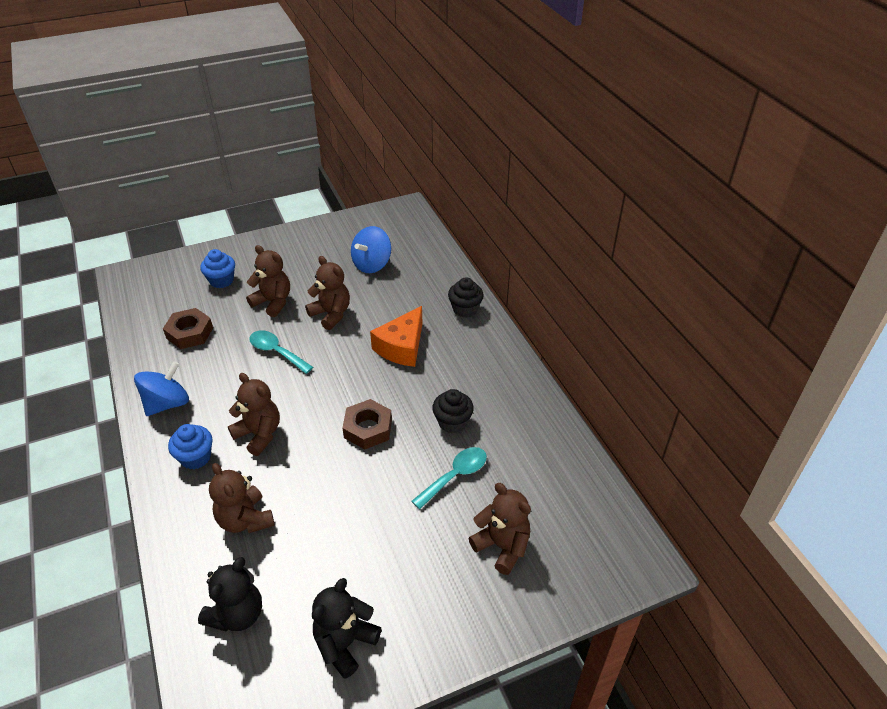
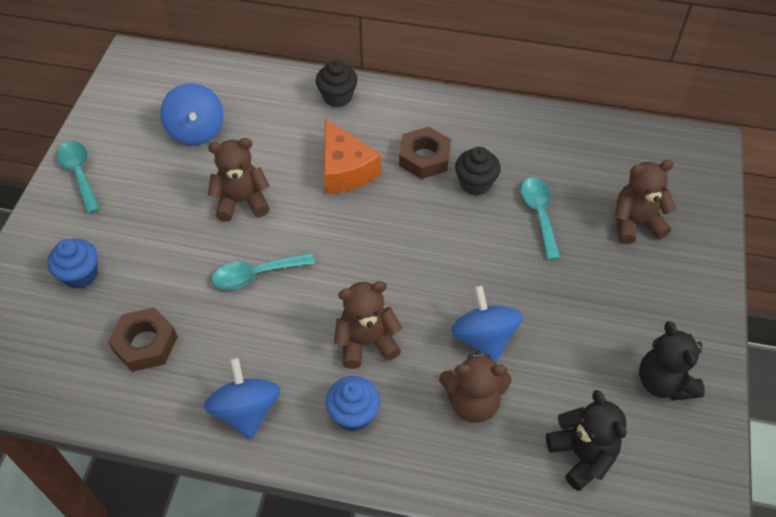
camera: 55 degrees left, 10 degrees up
(273, 302) = (171, 243): brown teddy bear -> none
(295, 239) = (80, 174): none -> turquoise spoon
(308, 498) = (484, 338): none -> blue spinning top
(368, 428) = (432, 249): brown nut -> brown nut (424, 158)

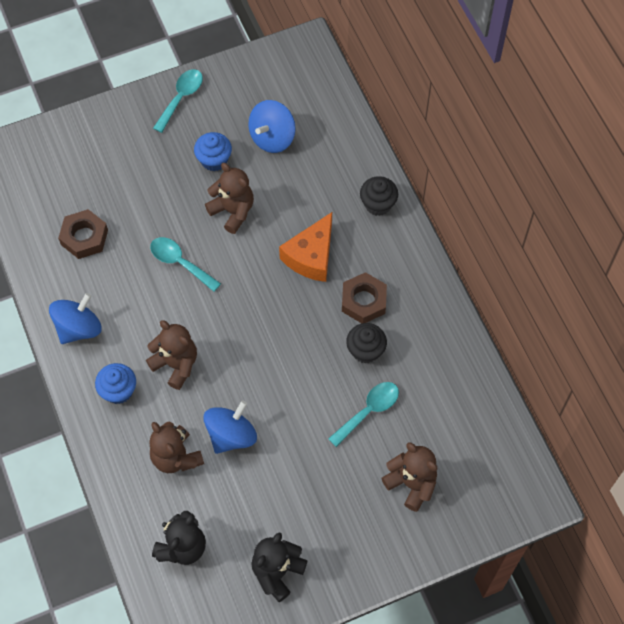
camera: 55 degrees right, 10 degrees up
(80, 275) = (106, 162): blue cupcake -> blue cupcake (214, 160)

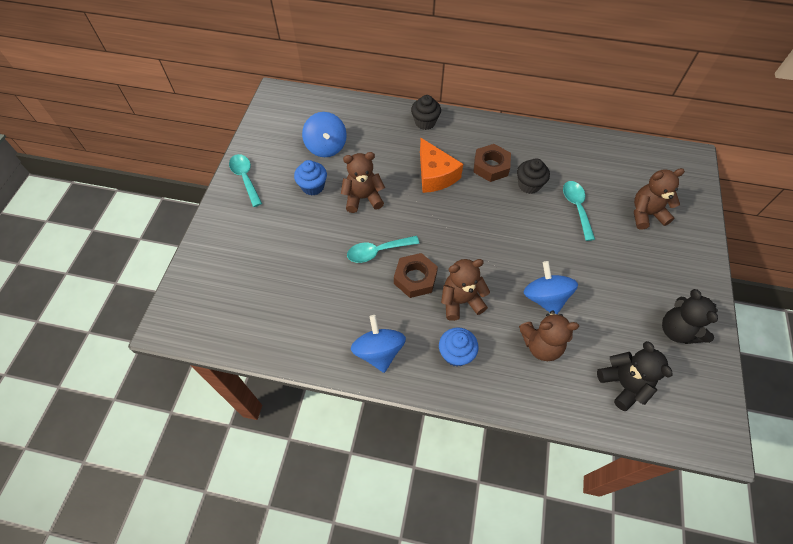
camera: 55 degrees left, 5 degrees down
(84, 237) = (302, 302): brown nut -> brown nut (415, 278)

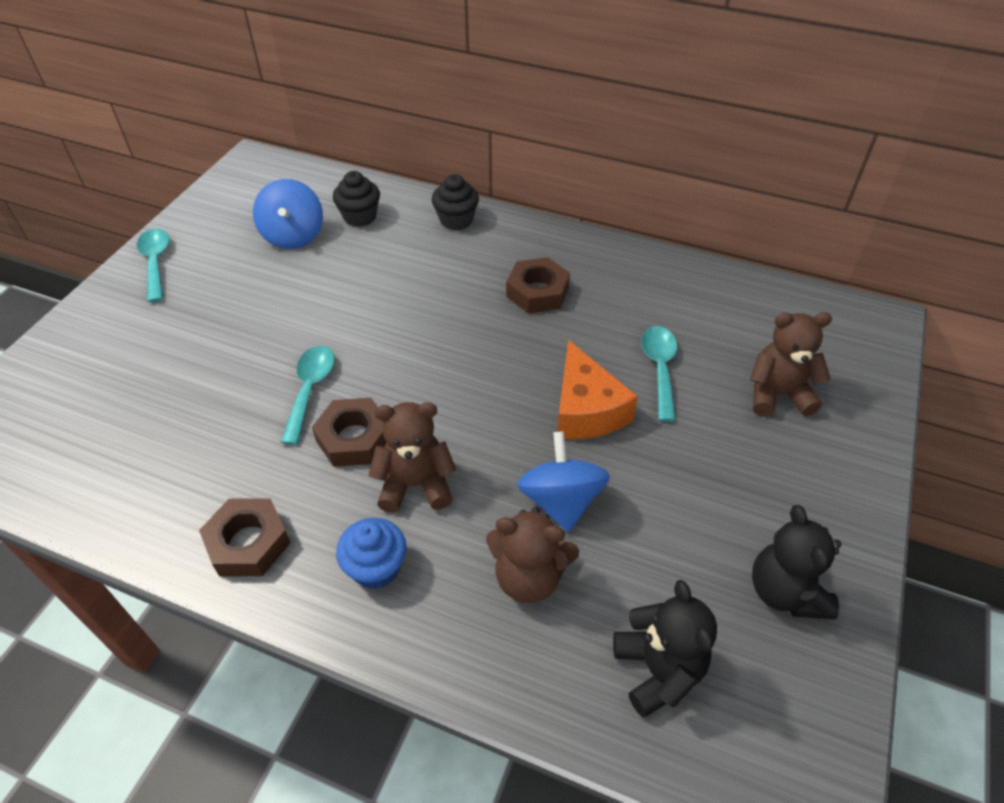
camera: 10 degrees right, 10 degrees down
(313, 186) = (250, 286): blue cupcake -> none
(363, 198) = (319, 311): brown teddy bear -> none
(378, 251) = (310, 390): turquoise spoon -> turquoise spoon turned 105 degrees clockwise
(378, 351) = (248, 543): blue spinning top -> brown nut
(435, 175) = (444, 293): orange cheese -> orange cheese (586, 409)
(529, 185) = (590, 326): black cupcake -> black cupcake (360, 217)

